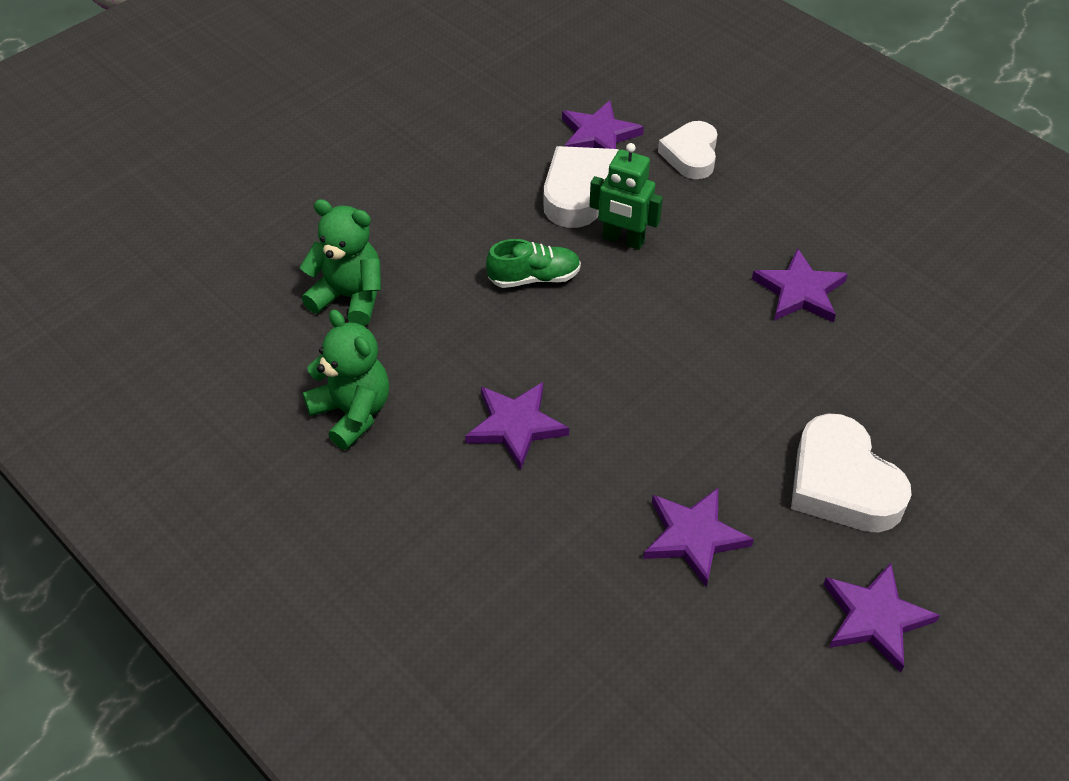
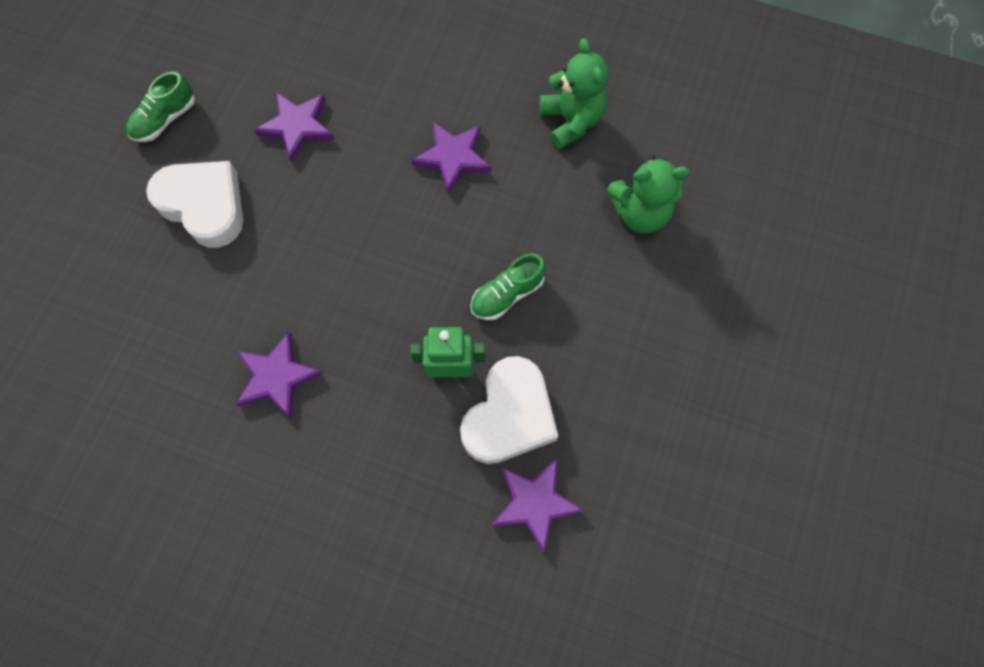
camera: 155 degrees right, 20 degrees up
(352, 413) = (571, 121): green teddy bear -> green teddy bear turned 135 degrees counterclockwise
(691, 155) = (431, 516): white heart -> none
(875, 618) = (165, 120): purple star -> green shoe

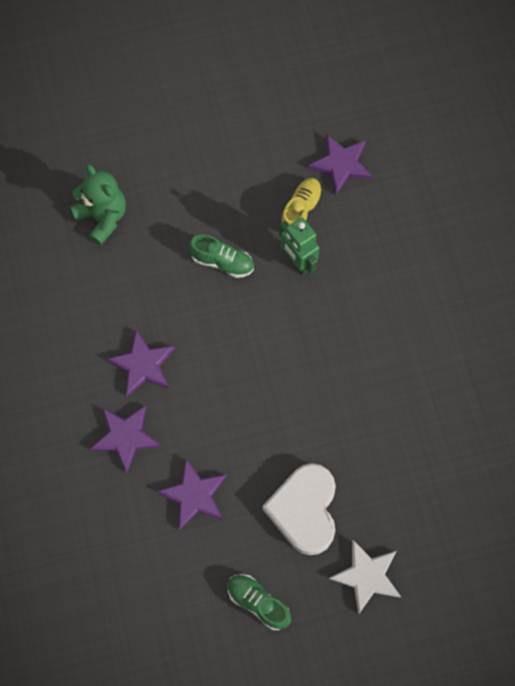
camera: 125 degrees left, 0 degrees up
(103, 218) = (367, 576): none -> white star
(165, 120) = (258, 602): green shoe -> green shoe turned 150 degrees counterclockwise
(277, 377) = (382, 362): purple star -> purple star (125, 437)
(509, 416) = (301, 210): white heart -> yellow shoe
(571, 121) = (56, 304): green teddy bear -> none

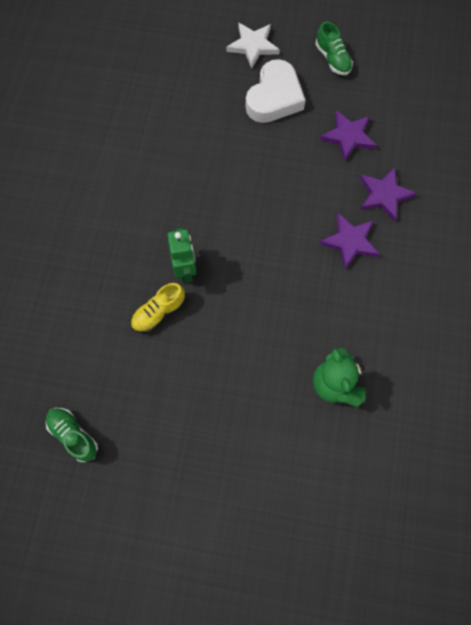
camera: 155 degrees left, 0 degrees up
(222, 262) = (248, 297): green shoe -> green shoe (73, 435)
(341, 165) = (101, 338): purple star -> none

